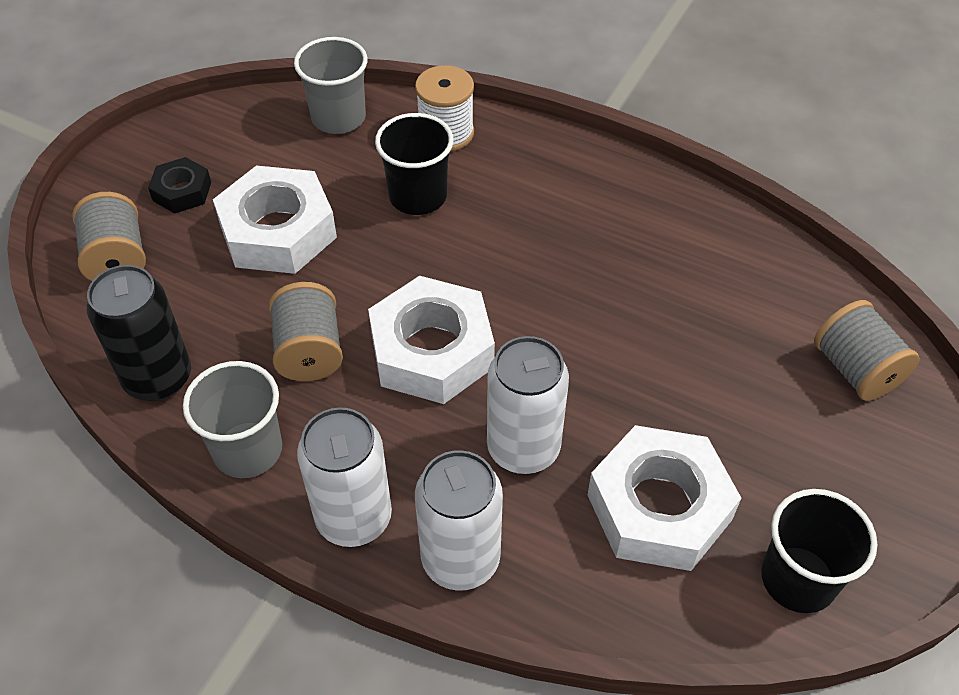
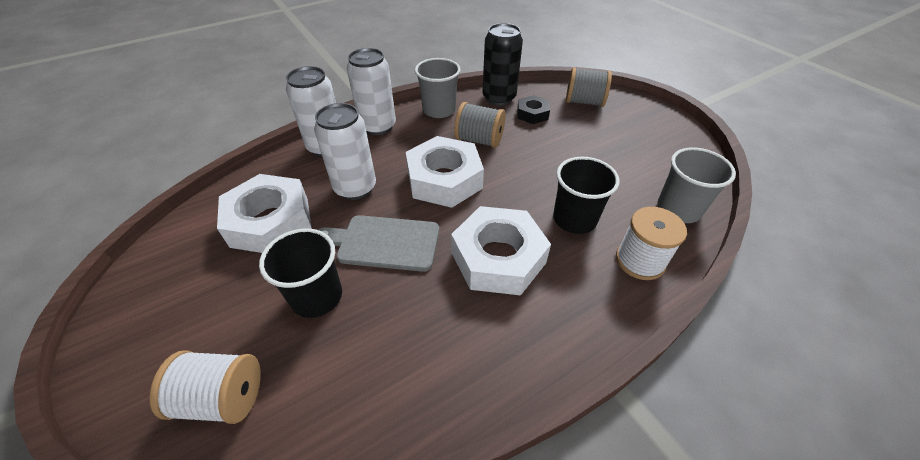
camera: 120 degrees right, 5 degrees down
(182, 191) = (627, 130): black nut -> black nut (532, 114)
(278, 231) = (575, 153): white nut -> white nut (498, 258)
(589, 354) = (384, 242): none -> grey cutting board
(798, 579) = (172, 255): black cup -> black cup (317, 297)
(855, 369) = (223, 397): grey spool -> white spool

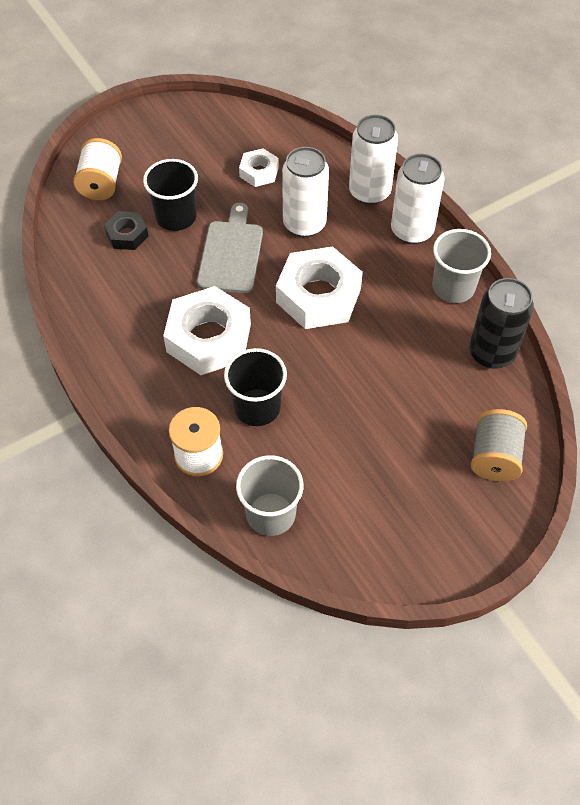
camera: 90 degrees right, 10 degrees up
(270, 222) = (259, 172): white nut -> white nut, size x0.52
(479, 140) = (391, 328): grey spool -> none
(532, 114) = (455, 389): black nut -> black nut (127, 235)

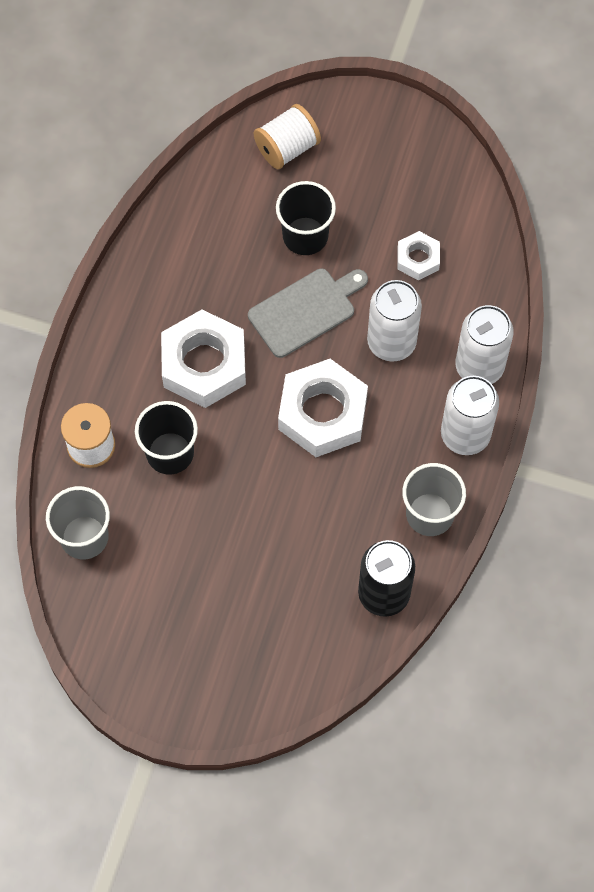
camera: 50 degrees right, 10 degrees up
(127, 235) = (252, 215): black nut -> none
(494, 457) = (277, 665): grey spool -> none

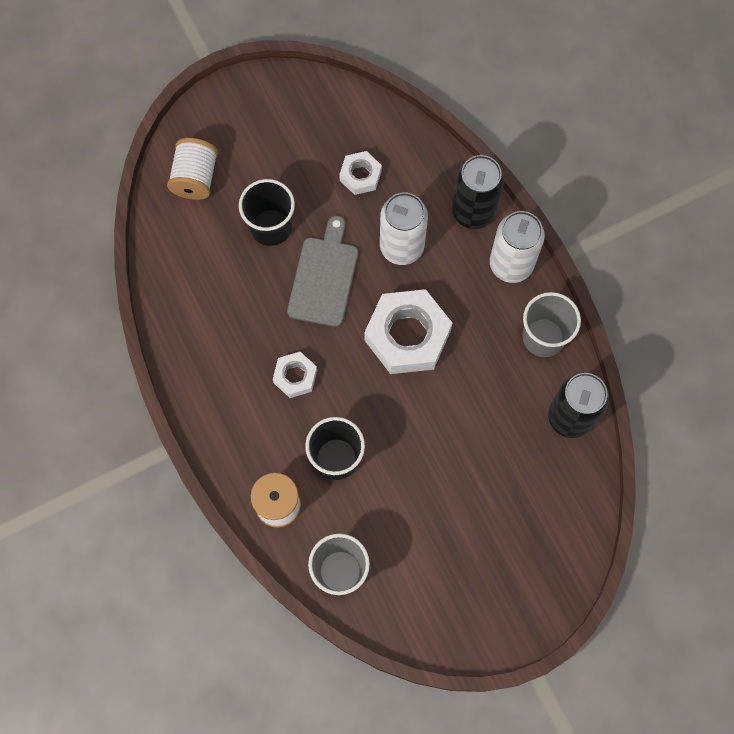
camera: 45 degrees left, 5 degrees up
(204, 364) = (295, 376): white nut -> white nut, size x0.52
(479, 366) = (473, 211): white can -> black can

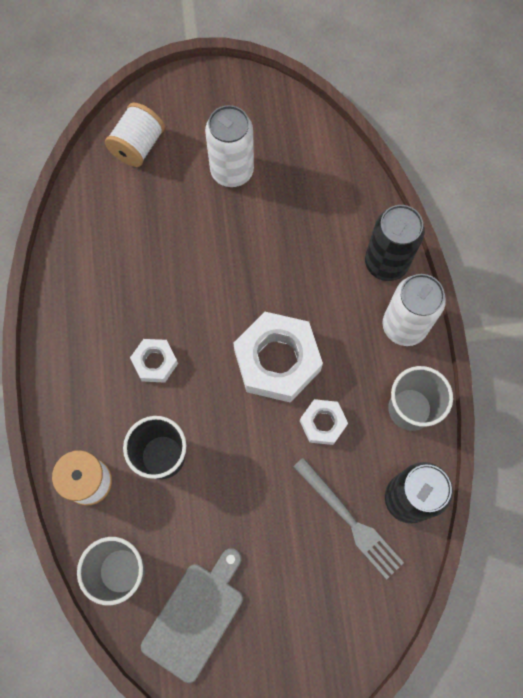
camera: 20 degrees right, 0 degrees up
(271, 227) = (188, 214): black cup -> none
(324, 277) = (219, 277): grey cutting board -> grey cutting board (195, 616)
(360, 175) = (291, 194): white nut -> white nut (323, 423)
(401, 247) = (304, 273): white can -> white can (232, 171)
(526, 454) = (349, 520): none -> grey fork

